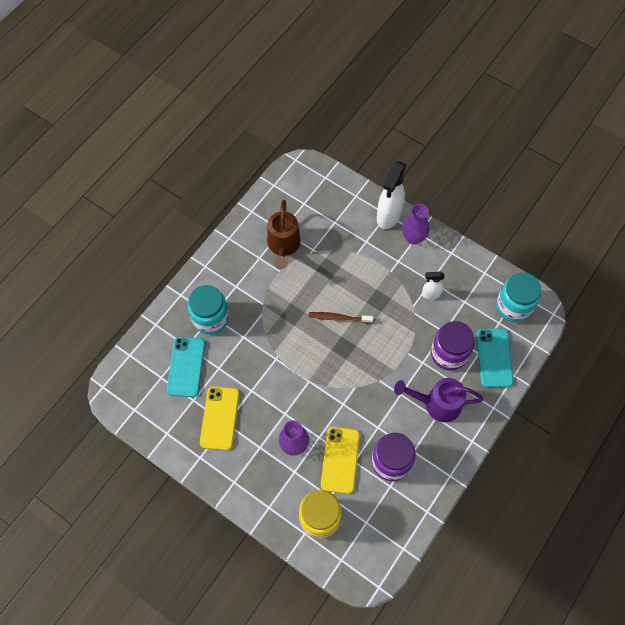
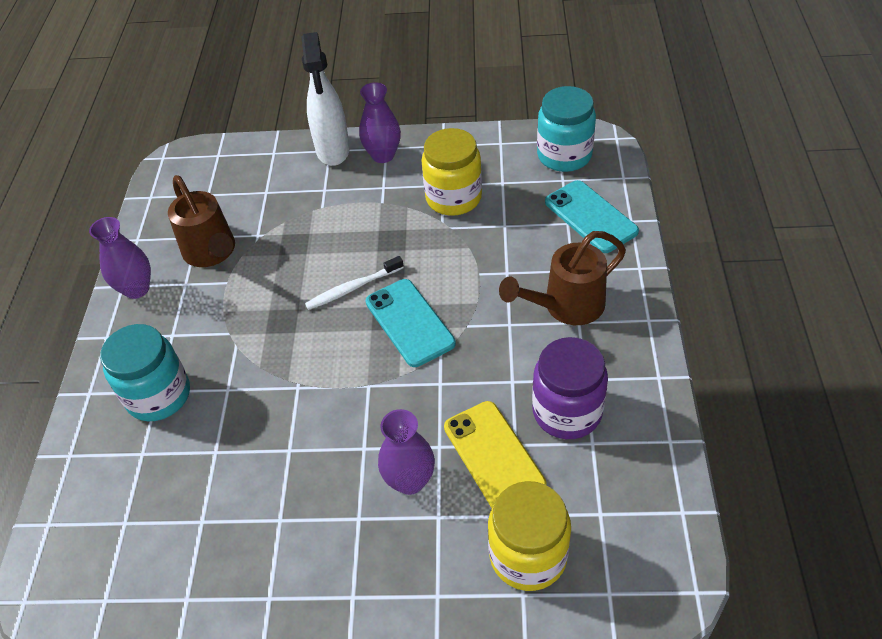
camera: 30 degrees left, 15 degrees down
(186, 367) = (159, 482): turquoise phone -> turquoise phone (410, 322)
(220, 418) = (264, 519): yellow phone -> none
(234, 245) = (136, 289): none -> purple vase
(338, 318) = (353, 288): brown toothbrush -> white toothbrush
(430, 294) = (453, 198): white spray bottle -> yellow jar
(437, 404) = (566, 306): purple watering can -> brown watering can
(449, 353) = (531, 244): purple jar -> none

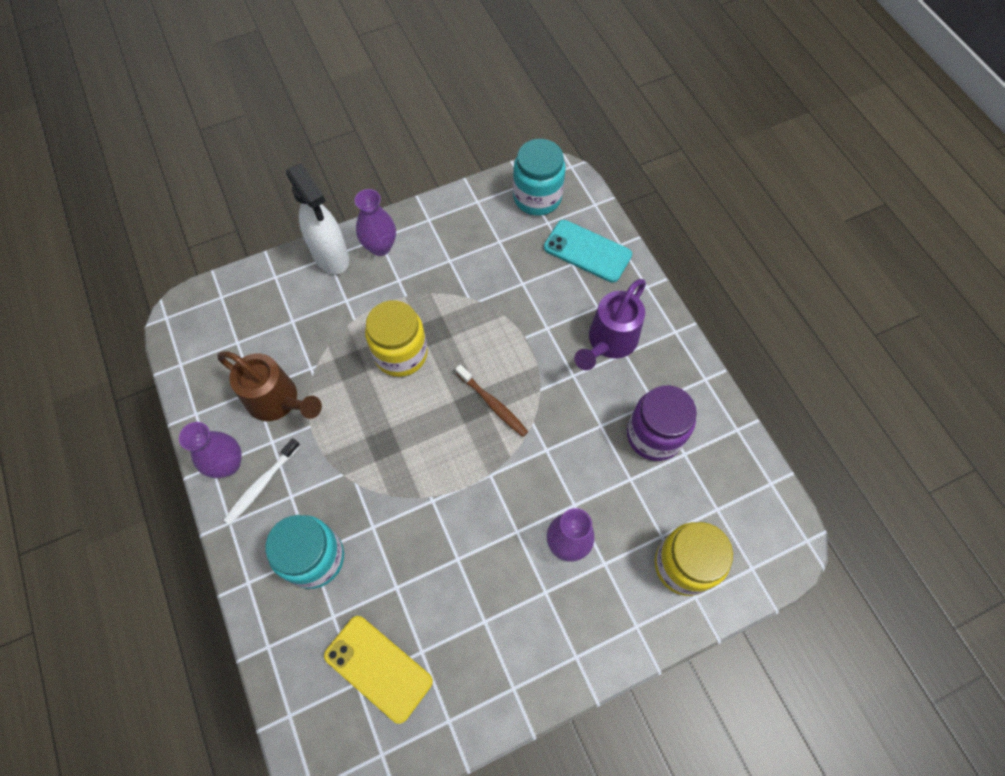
camera: 30 degrees left, 15 degrees up
(353, 288) = (427, 390): white toothbrush -> white toothbrush (262, 484)
(410, 322) = (493, 404): turquoise phone -> brown toothbrush
(453, 198) = (466, 270): yellow jar -> yellow jar (401, 354)
(494, 455) = (619, 495): yellow phone -> yellow phone (378, 668)
(566, 306) = (609, 342): brown watering can -> purple watering can

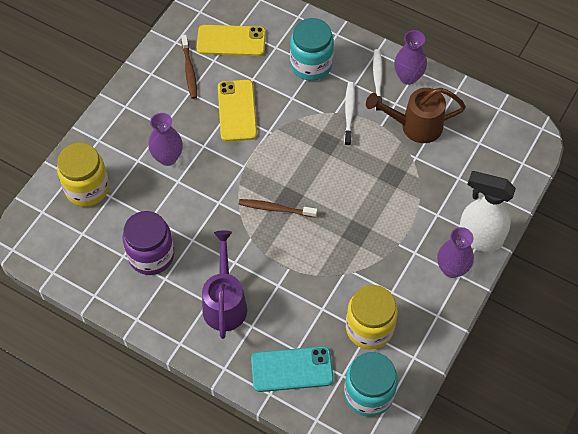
camera: 145 degrees right, 5 degrees down
(329, 463) = (349, 113): none -> white toothbrush
(401, 354) = (365, 202): yellow jar -> yellow jar (369, 328)
(446, 553) = (237, 111): none -> yellow phone
(462, 657) = (189, 70): none -> brown toothbrush

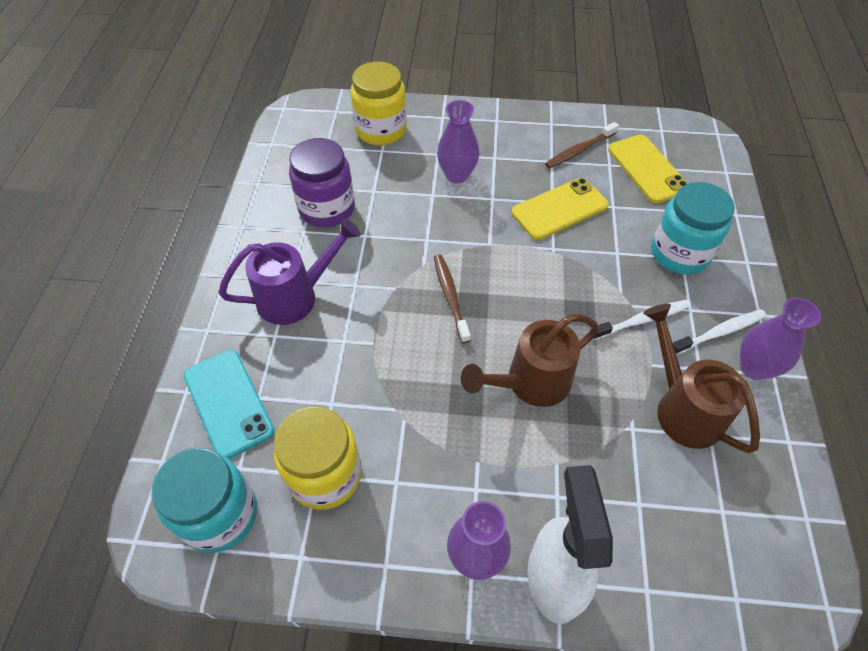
camera: 65 degrees right, 5 degrees down
(362, 193) = (530, 383): none -> brown watering can

